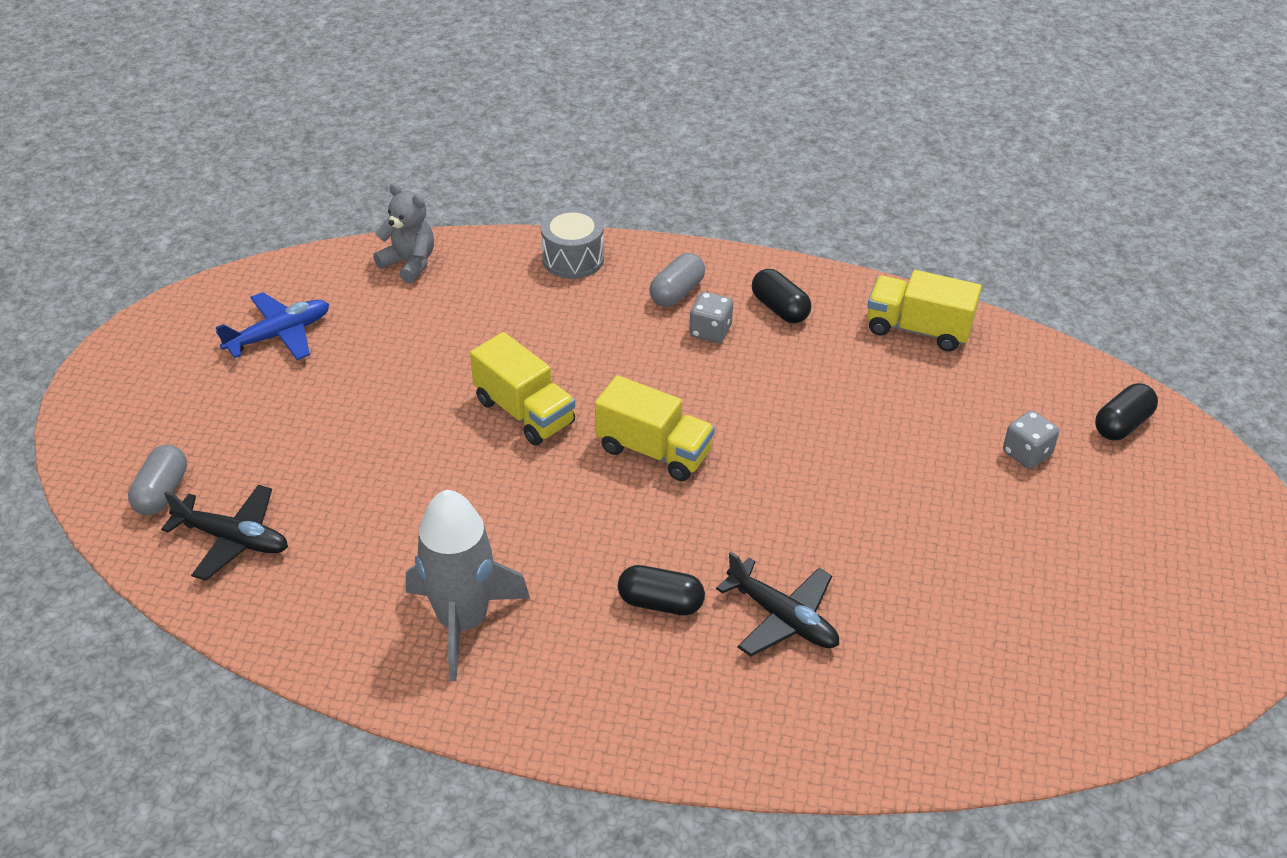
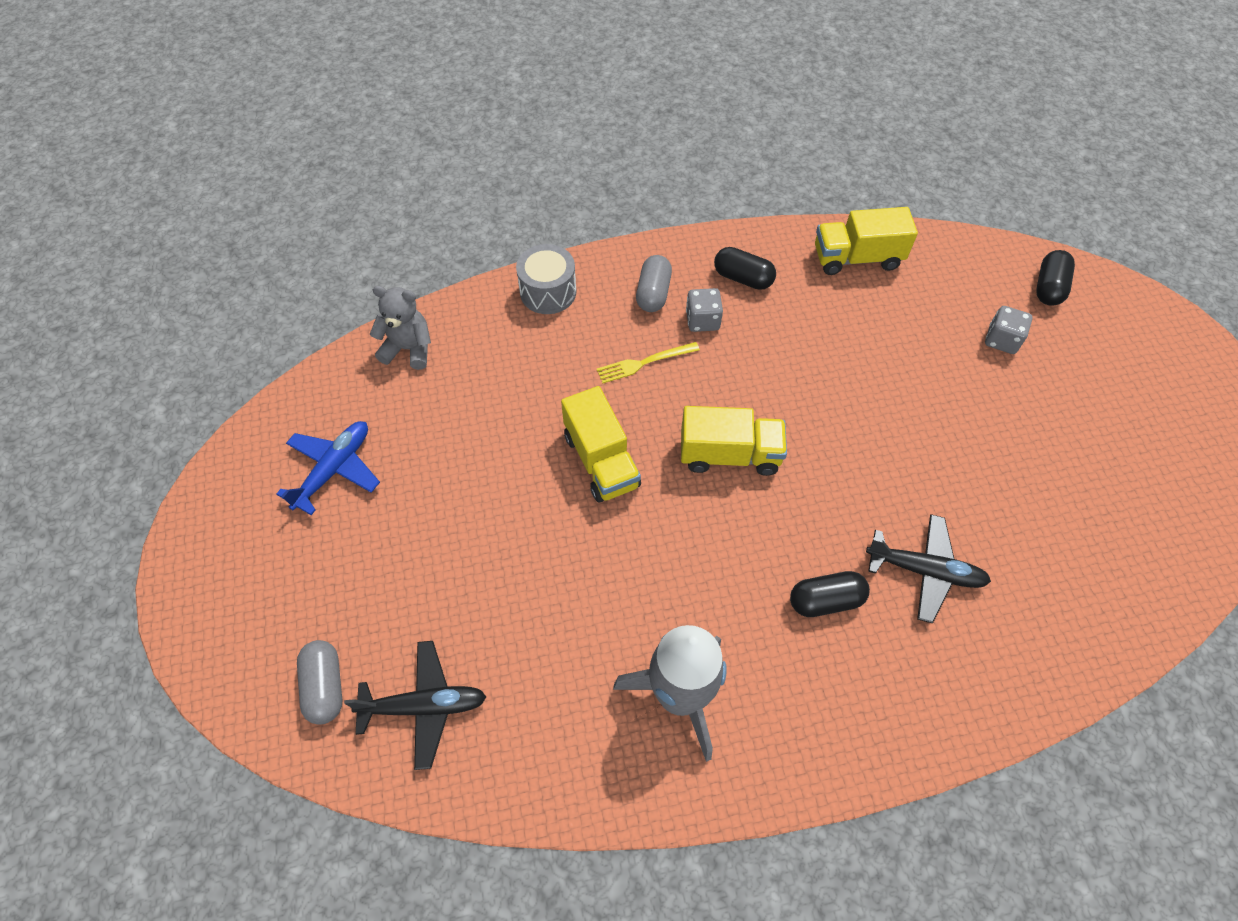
camera: 25 degrees left, 15 degrees up
(524, 412) = (601, 461): yellow truck -> yellow truck turned 45 degrees clockwise
(625, 347) = (644, 363): none -> yellow fork

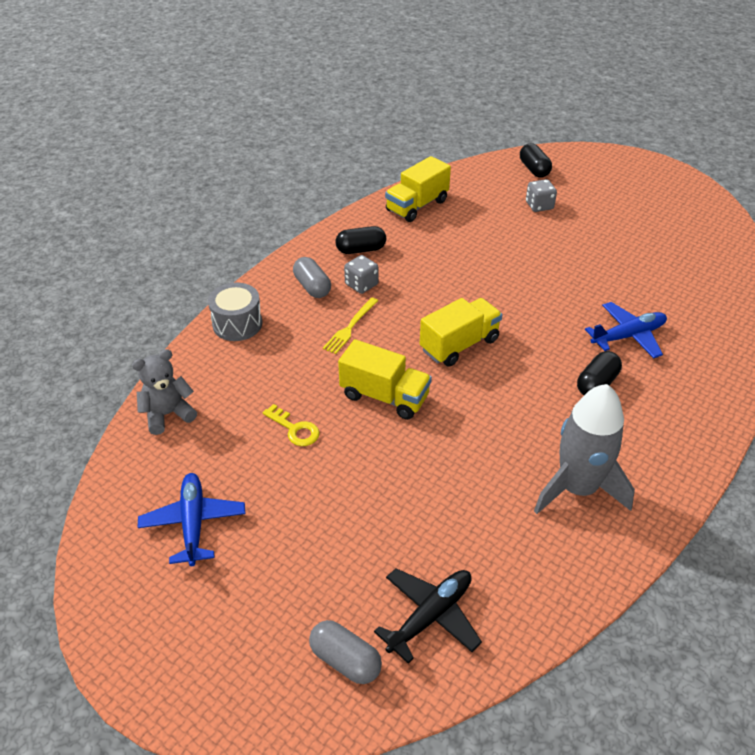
camera: 40 degrees left, 15 degrees down
(492, 438) = (294, 429): none -> yellow key
(925, 571) = (628, 336): black plane -> blue plane

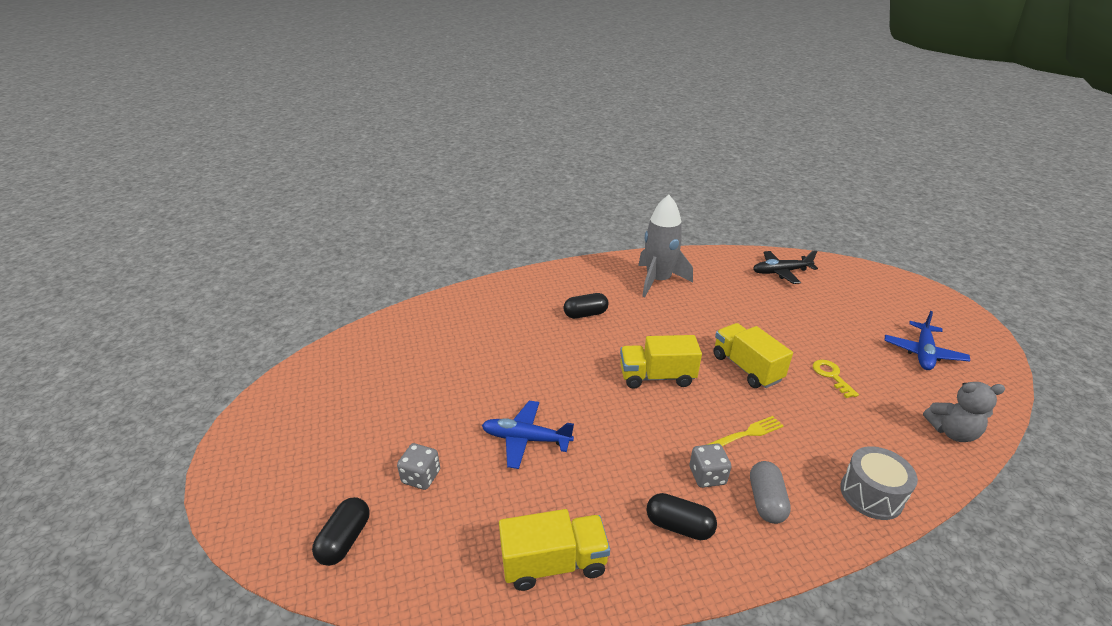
camera: 145 degrees left, 10 degrees down
(345, 660) = (834, 275): grey capsule -> none
(628, 336) = (525, 328): blue plane -> blue plane (525, 439)

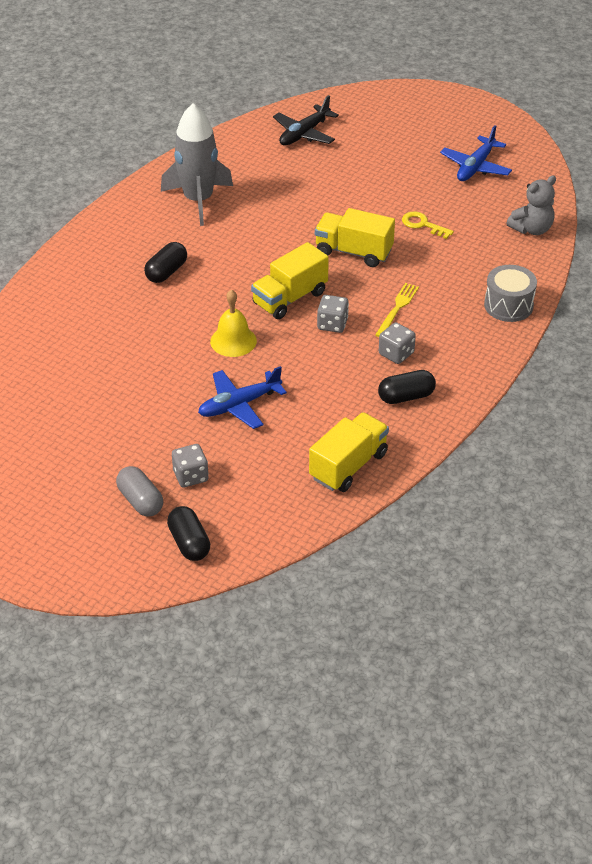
camera: 40 degrees left, 10 degrees up
(578, 385) = (233, 341): none -> yellow bell
(672, 416) = (332, 324): none -> grey dice
(766, 501) = (447, 348): grey capsule -> grey capsule (140, 501)
(923, 353) = (475, 167): blue plane -> blue plane turned 45 degrees clockwise

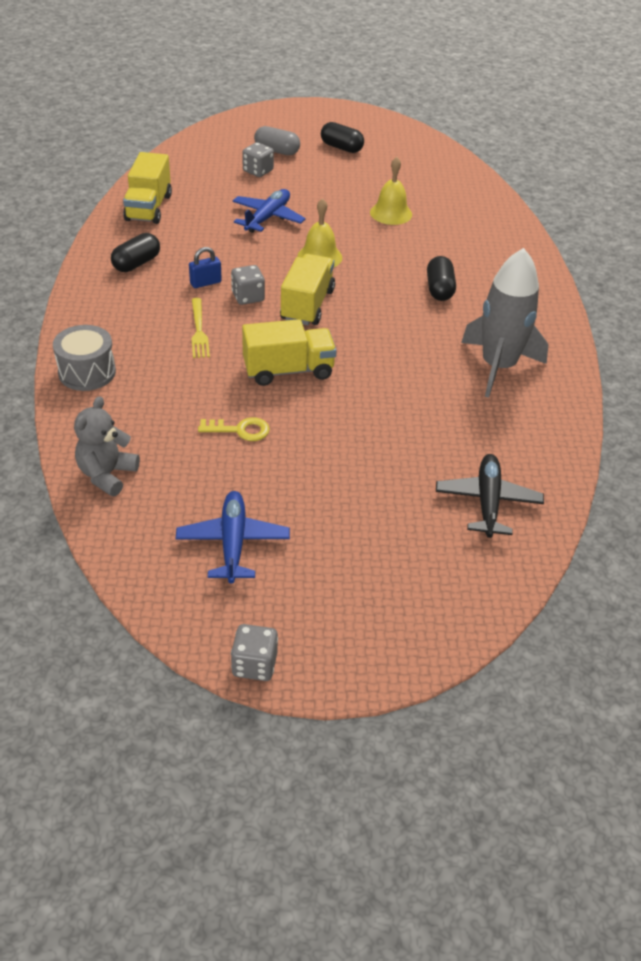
camera: 145 degrees right, 0 degrees up
(115, 364) = (391, 213): none -> yellow bell
(189, 543) = (222, 142): black capsule -> black capsule (341, 148)
(358, 352) = (205, 283): none -> blue padlock
(396, 354) = (170, 292): grey dice -> grey dice (254, 664)

